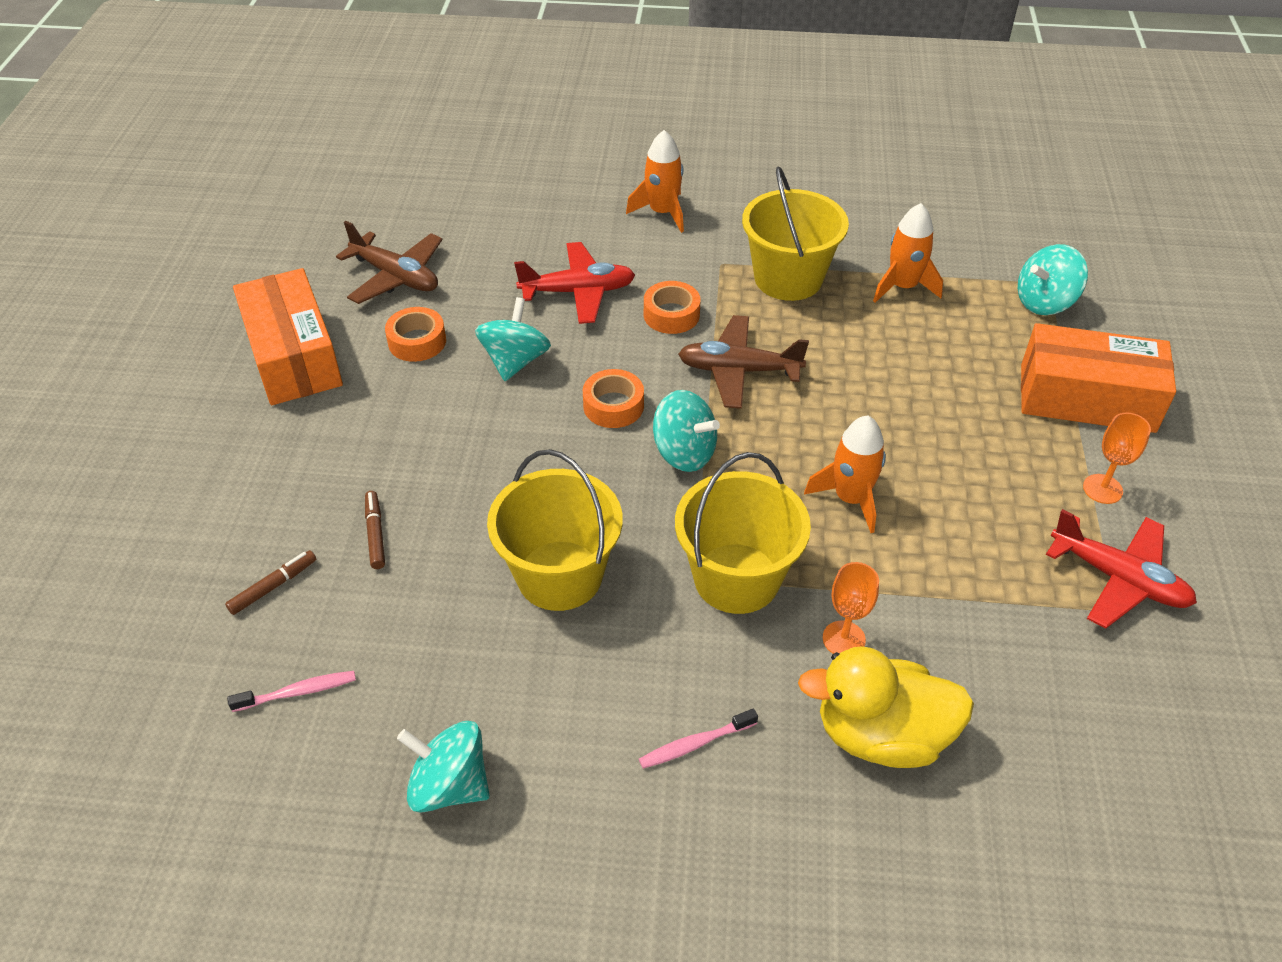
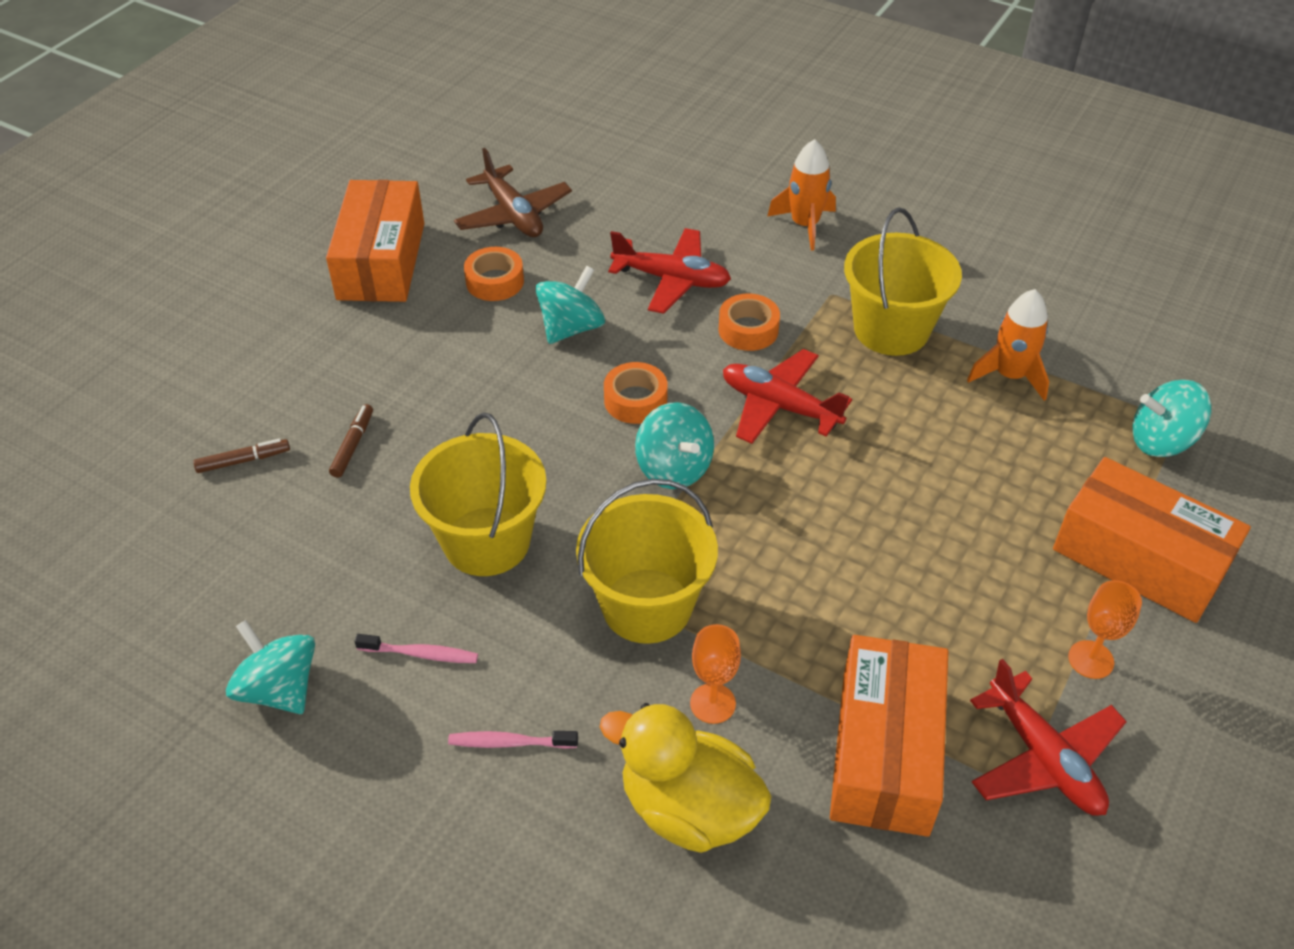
camera: 25 degrees right, 0 degrees up
(298, 692) = (209, 559): pink toothbrush -> pink toothbrush (421, 654)
(739, 370) = (779, 406): brown plane -> red plane
(850, 499) = (809, 571): orange rocket -> none
(1001, 623) = (884, 752): none -> orange box

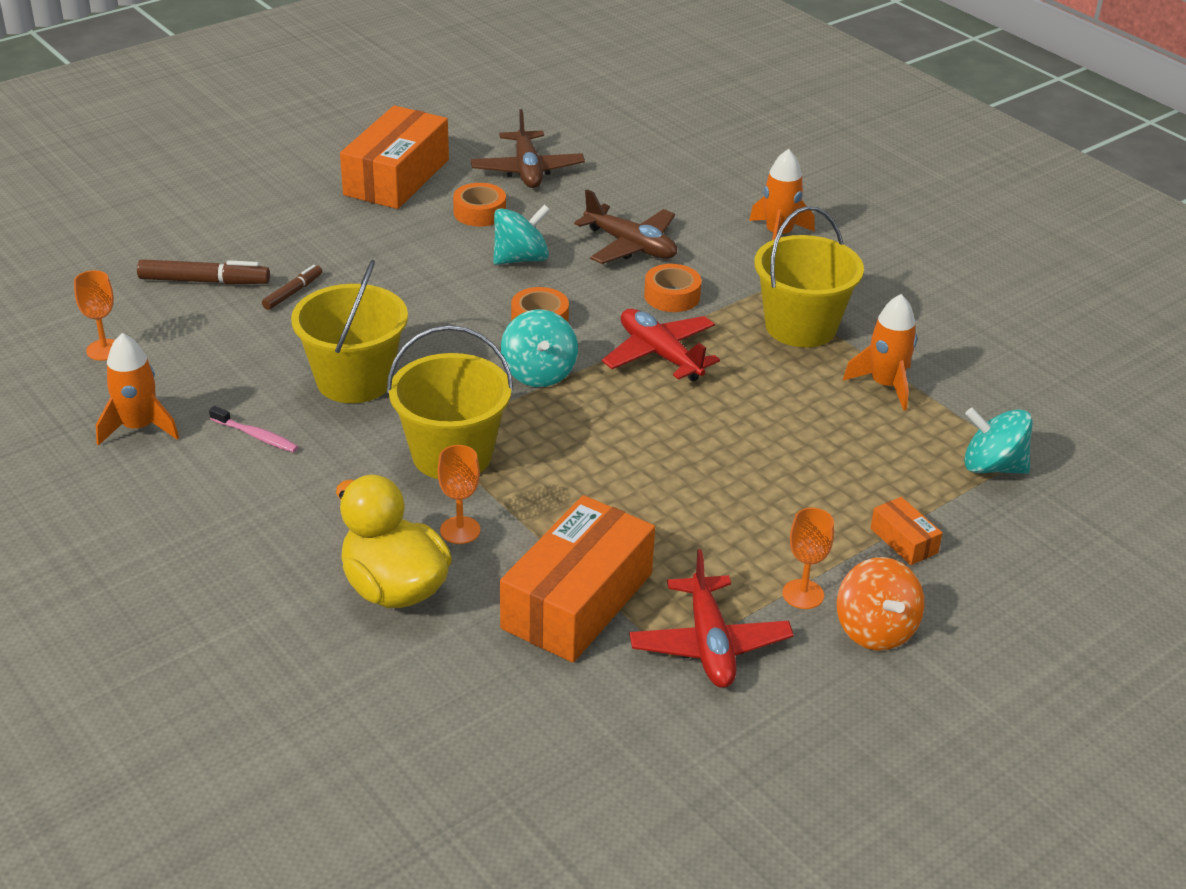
camera: 20 degrees right, 10 degrees down
(178, 592) = (104, 350): none -> orange goblet
(243, 461) = (203, 281): brown marker -> brown marker, size x1.65
(279, 689) = (139, 427): turquoise spinning top -> orange rocket
(509, 742) = (285, 508): pink toothbrush -> none
(671, 279) = (630, 246): red plane -> brown plane
(1139, 558) = (904, 540): orange box -> orange box, size x0.44
(1181, 678) = (875, 629): none -> orange spinning top

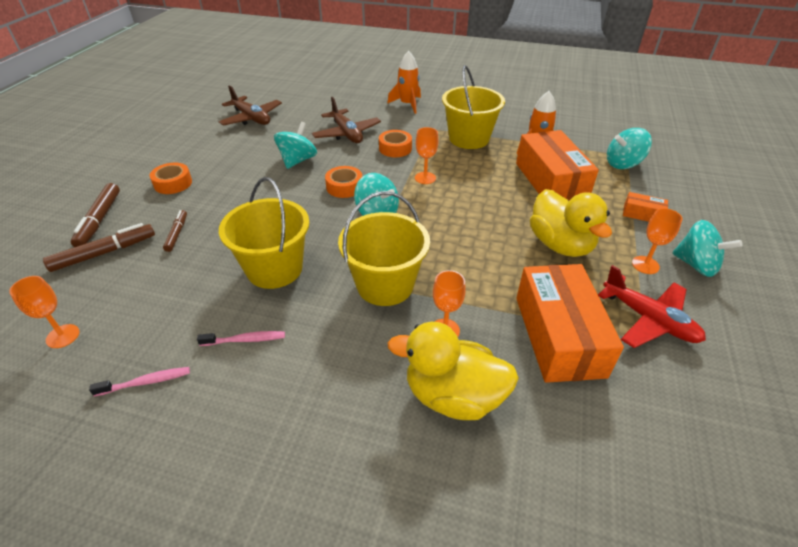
camera: 35 degrees left, 5 degrees up
(139, 427) = (146, 382): orange rocket -> pink toothbrush
(230, 240) = (100, 219): none -> brown marker
(397, 177) = (179, 146): orange box -> orange box (551, 181)
(479, 212) = (248, 147): orange tape -> orange tape (173, 183)
(630, 246) = (346, 133): brown plane -> brown plane turned 60 degrees clockwise
(660, 355) = (425, 178): red plane -> orange goblet
(724, 518) = (560, 245): none -> yellow duck
(875, 629) = (696, 265): orange spinning top -> turquoise spinning top

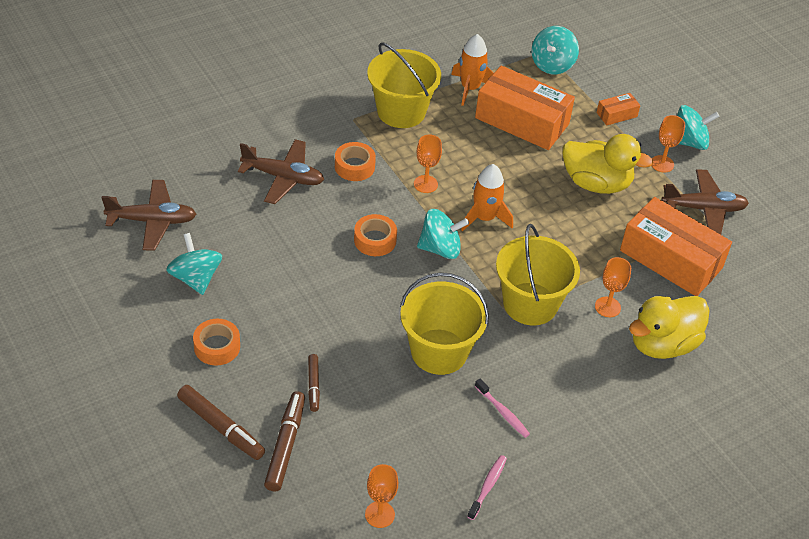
camera: 50 degrees left, 5 degrees up
(177, 234) = (313, 385): brown marker -> brown marker turned 135 degrees counterclockwise
(245, 340) = (503, 412): pink toothbrush -> pink toothbrush turned 105 degrees clockwise
(297, 160) = (289, 241): turquoise spinning top -> turquoise spinning top (195, 278)
(407, 104) = (284, 99): orange rocket -> orange rocket (484, 218)
(648, 319) = (703, 209): red plane -> brown plane

